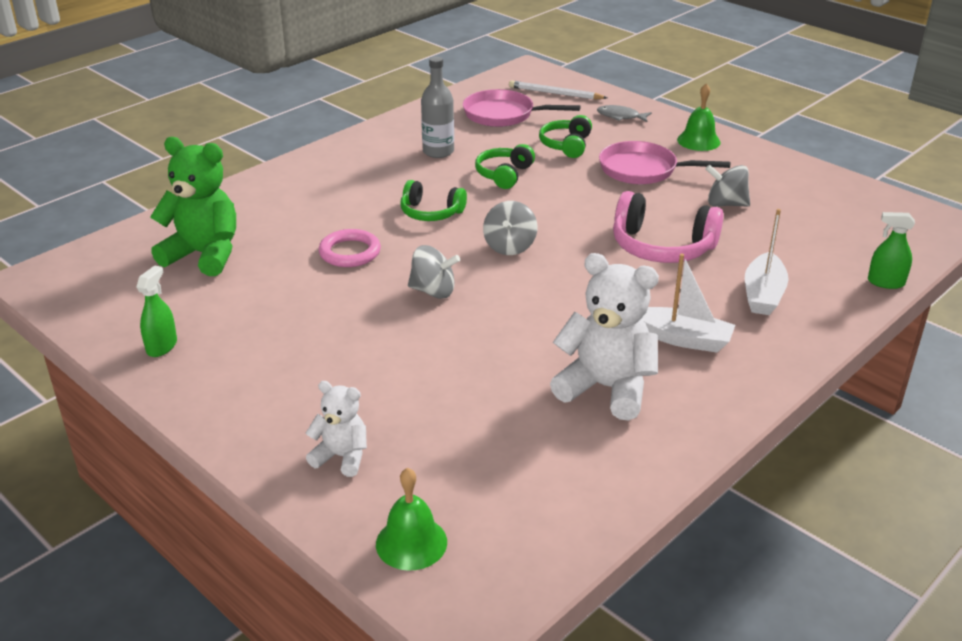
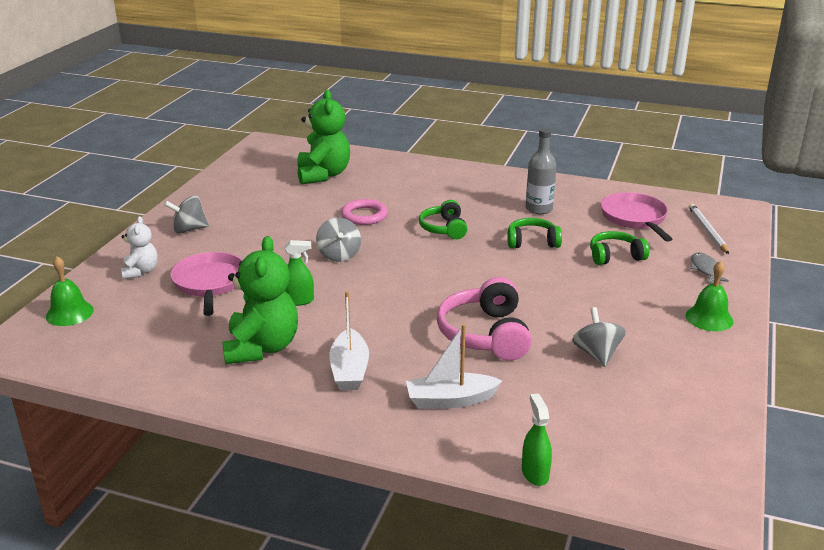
camera: 65 degrees right, 5 degrees down
(162, 346) = (219, 192): green spray bottle -> green spray bottle (298, 300)
(510, 246) = (424, 269): grey spinning top -> grey spinning top (189, 229)
(606, 388) = (261, 348): white teddy bear -> green teddy bear
(643, 170) = (613, 300): pink pan -> pink pan (210, 283)

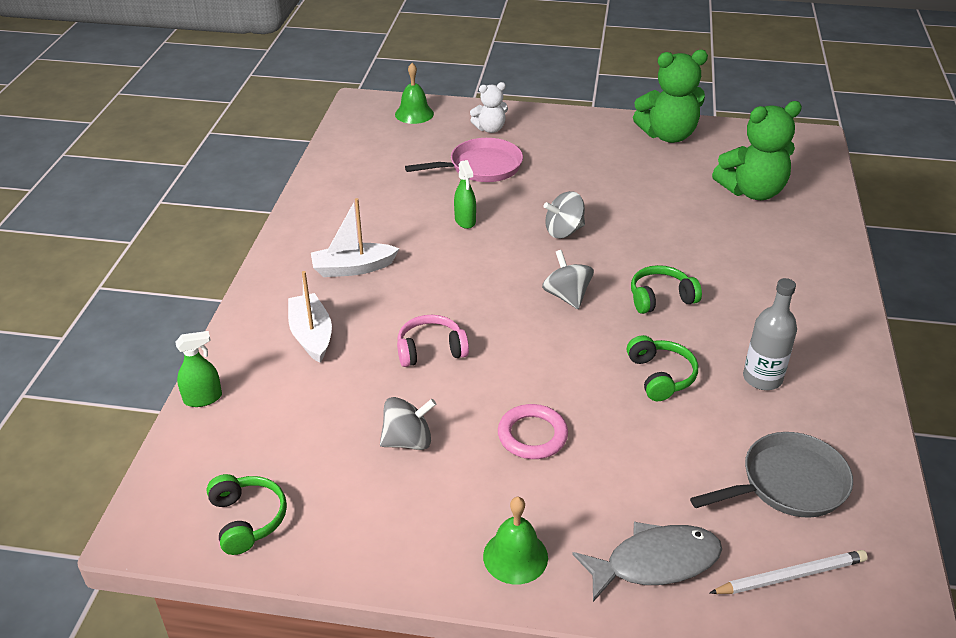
camera: 80 degrees right, 10 degrees up
(189, 229) = (578, 135): grey spinning top -> grey spinning top (567, 296)
(261, 348) = (380, 214): green teddy bear -> green teddy bear (668, 135)
(364, 215) = (663, 235): pink ring -> pink ring (532, 435)
(485, 334) = (431, 350): pink headphones -> pink headphones, size x0.63
(615, 256) = (655, 459): green headphones -> green headphones (247, 519)
(635, 218) = (787, 484): pink pan -> grey pan
(705, 269) = (655, 562): grey fish -> grey fish, size x1.73

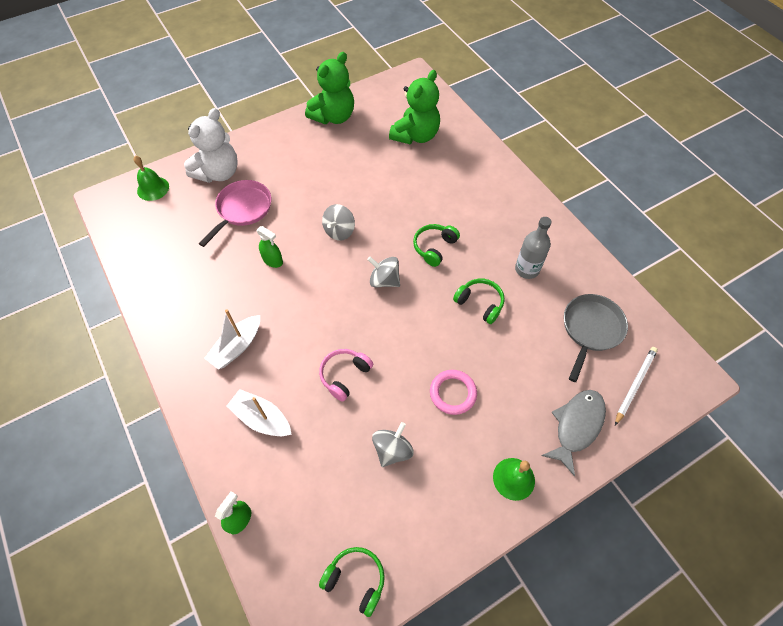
camera: 40 degrees left, 20 degrees up
(490, 129) = (218, 173): white teddy bear -> white teddy bear, size x1.79

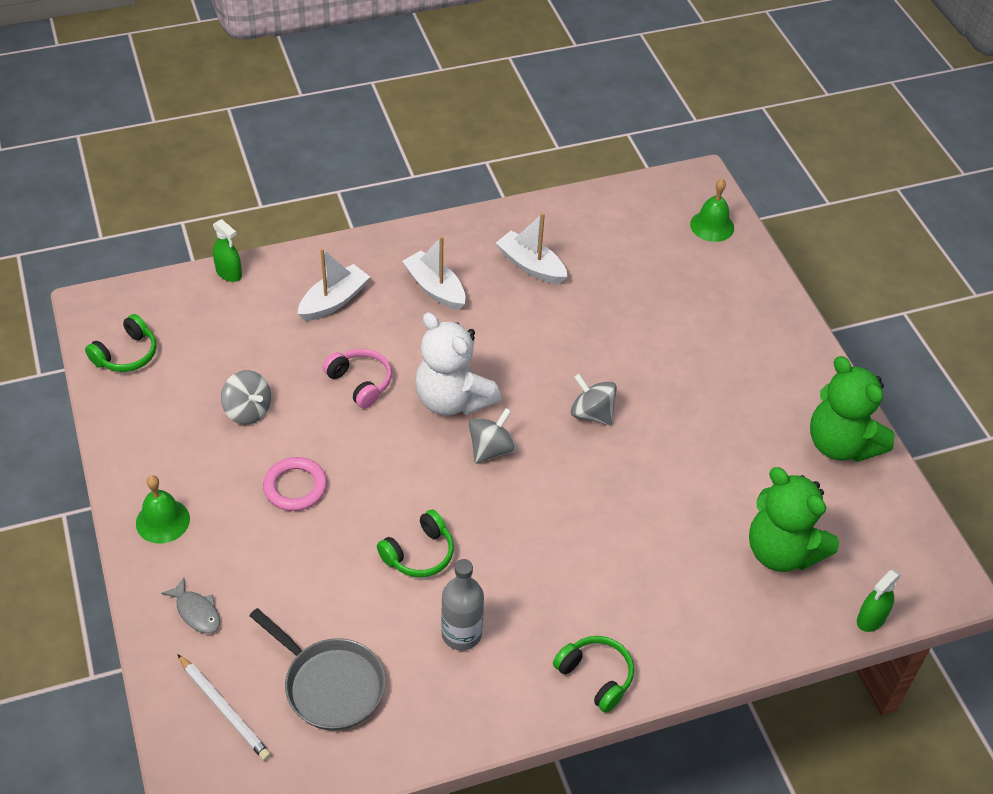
camera: 100 degrees right, 10 degrees down
(204, 288) = (531, 266): none -> white boat
(218, 173) = (731, 293): white teddy bear -> white teddy bear (452, 400)
(242, 210) = (655, 312): pink pan -> none
(273, 260) = (557, 335): green spray bottle -> green spray bottle (871, 619)
(434, 247) = (534, 522): green headphones -> green headphones (596, 676)
(576, 426) = (196, 612): grey fish -> grey fish, size x0.58

